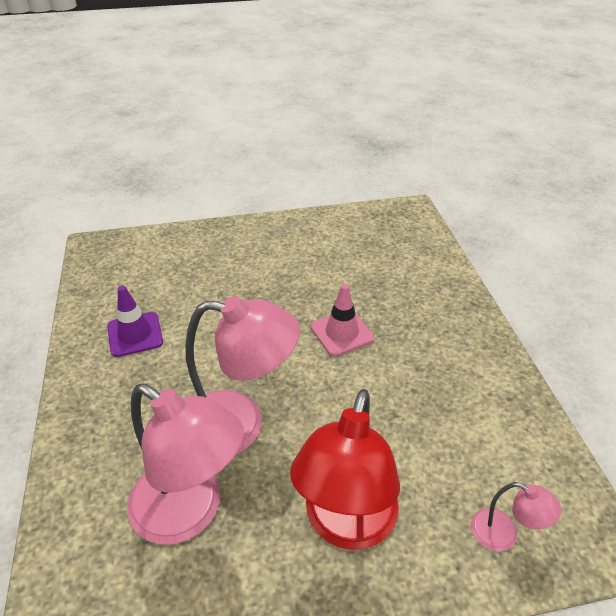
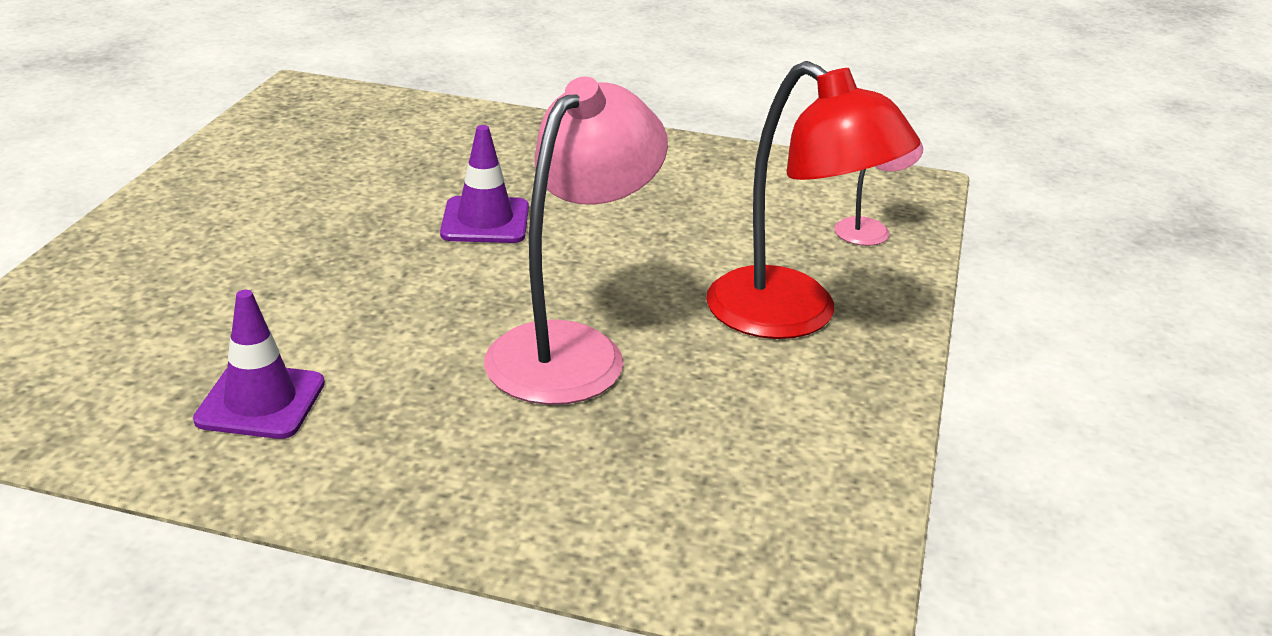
camera: 65 degrees left, 10 degrees down
(190, 512) = (685, 428): pink lamp -> none
(342, 333) = (485, 221): pink traffic cone -> purple traffic cone

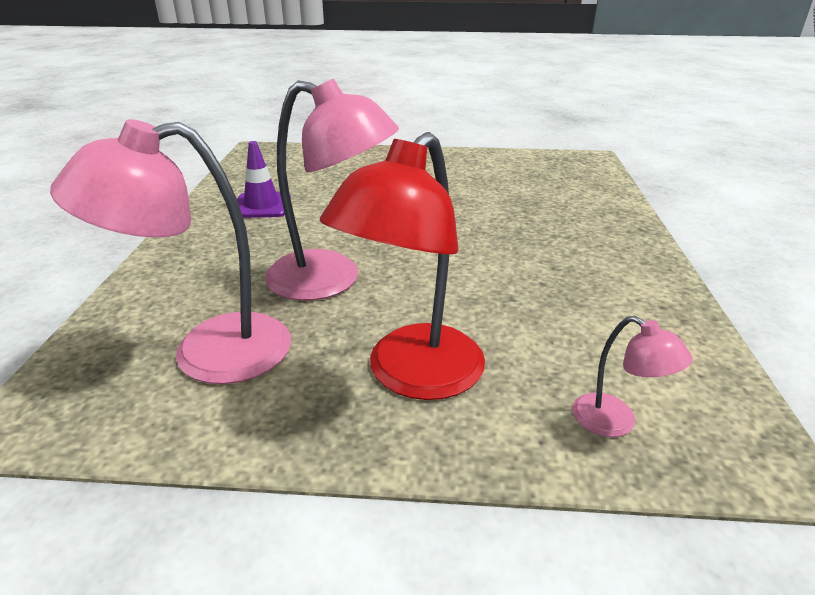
camera: 80 degrees right, 0 degrees up
(485, 221) = (476, 231): purple traffic cone -> none
(720, 457) = (208, 353): none -> pink lamp

